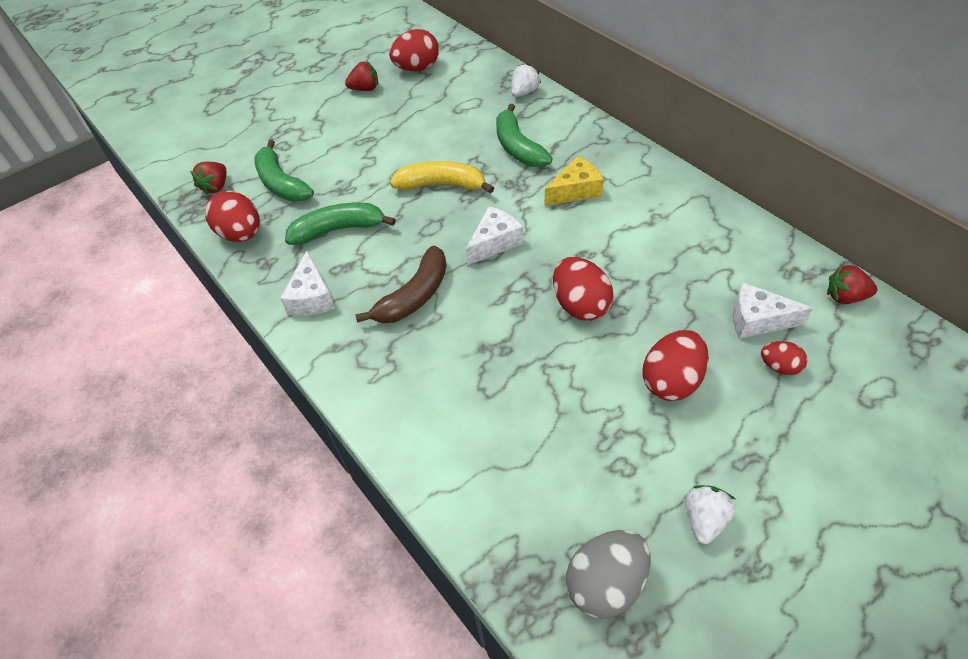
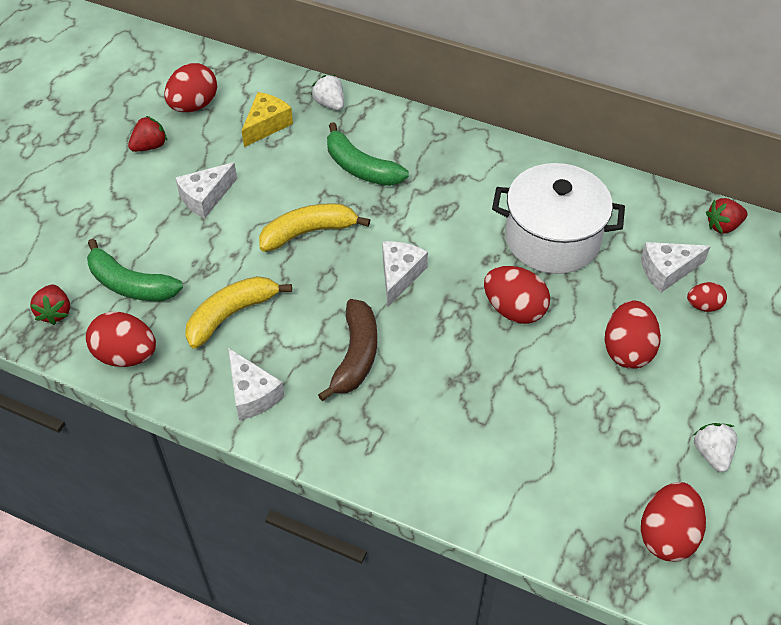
camera: 30 degrees left, 0 degrees up
(338, 229) = (231, 314): green banana -> yellow banana
(380, 136) = (205, 197): none -> white cheese
(524, 92) = (330, 104): white strawberry -> white strawberry turned 45 degrees counterclockwise
(575, 191) = (444, 197): yellow cheese -> yellow cheese (266, 125)
(605, 583) = (667, 535): grey egg -> red egg
(655, 255) = (552, 239): none -> white pot

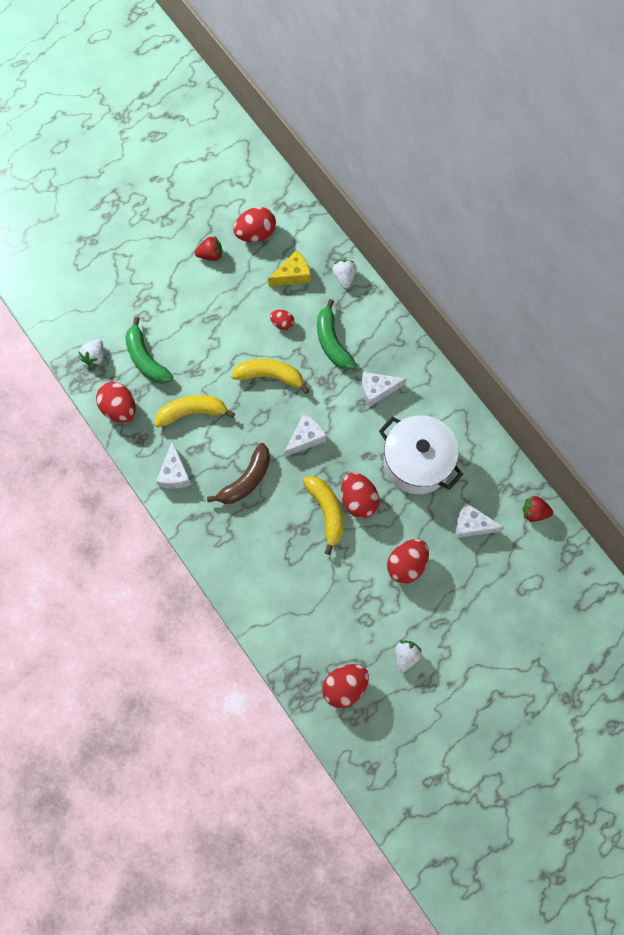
camera: 30 degrees right, 20 degrees up
(55, 312) = (95, 356): red strawberry -> white strawberry
(205, 197) = (223, 315): white cheese -> white cheese (377, 390)
(485, 341) = (327, 512): none -> yellow banana
(703, 306) = (476, 561): red egg -> red egg (282, 323)

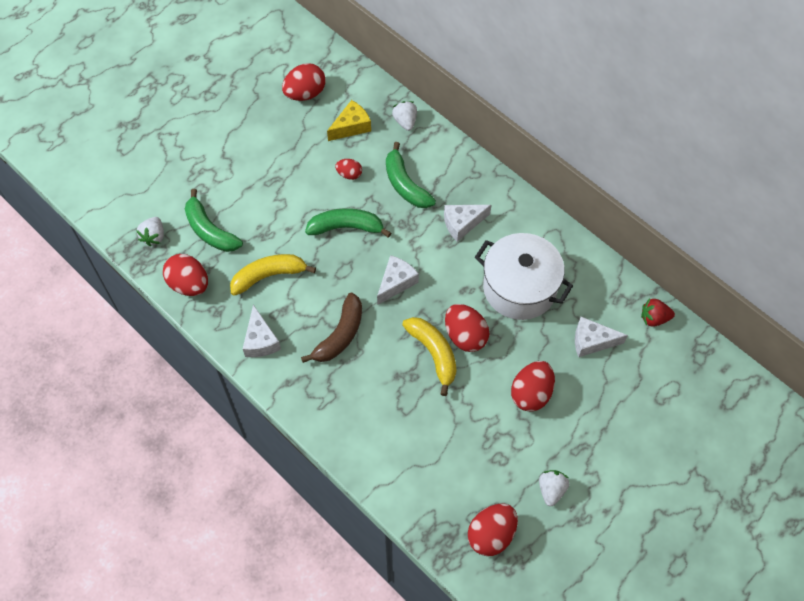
camera: 10 degrees left, 10 degrees down
(210, 255) = (261, 120): red strawberry -> none
(270, 376) = (346, 227): yellow banana -> green banana

